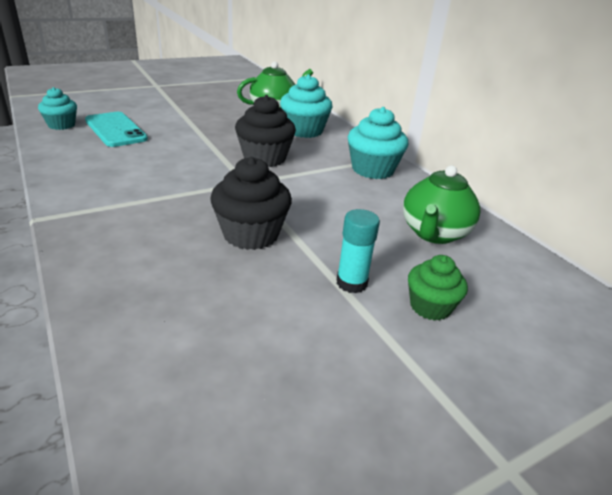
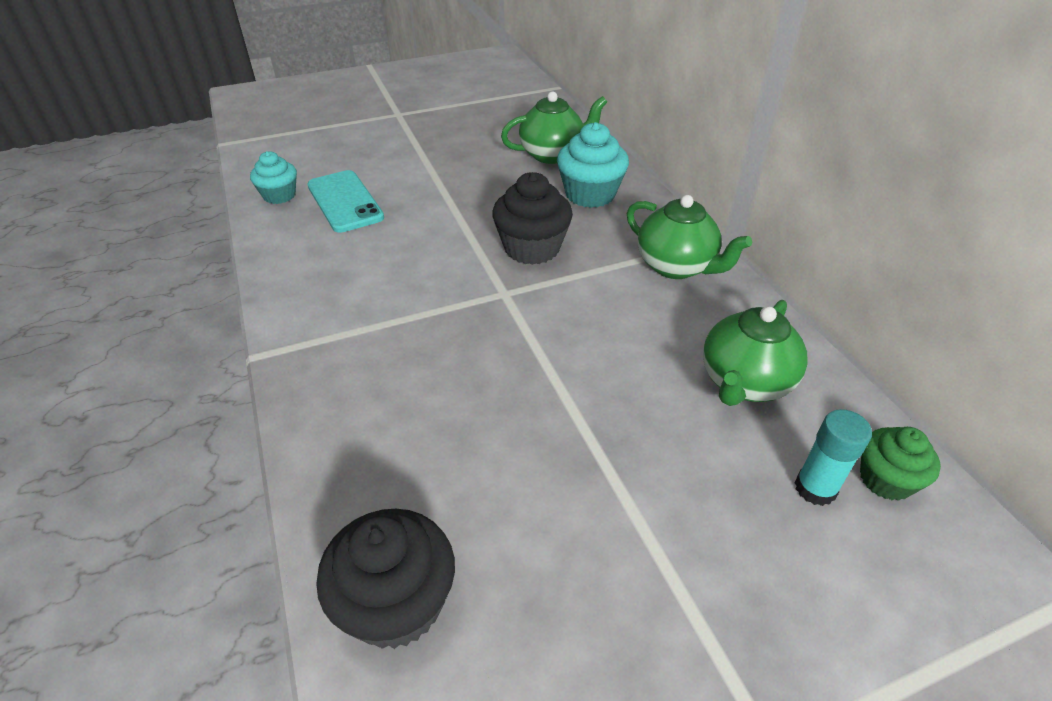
camera: 10 degrees right, 10 degrees up
(251, 234) = (504, 383): black cupcake -> black cupcake (396, 603)
(351, 283) = (623, 465): turquoise glue stick -> turquoise glue stick (815, 488)
(372, 170) = (676, 266): turquoise cupcake -> green teapot
(430, 306) = (719, 506): green cupcake -> green cupcake (885, 479)

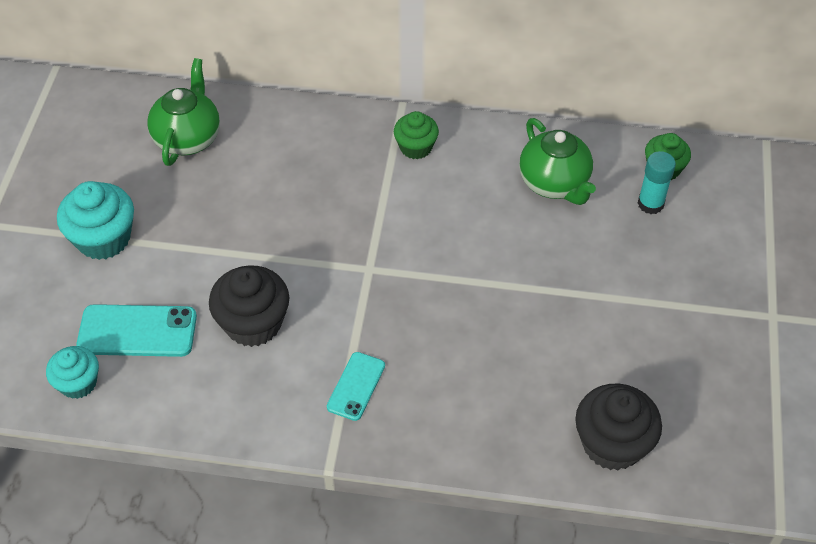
camera: 60 degrees left, 10 degrees up
(358, 337) = (356, 386): none -> turquoise phone
(532, 248) = (324, 224): black cupcake -> black cupcake (253, 323)
(590, 194) = (277, 146): turquoise cupcake -> turquoise cupcake (103, 238)
(676, 266) = (416, 147): green teapot -> green cupcake

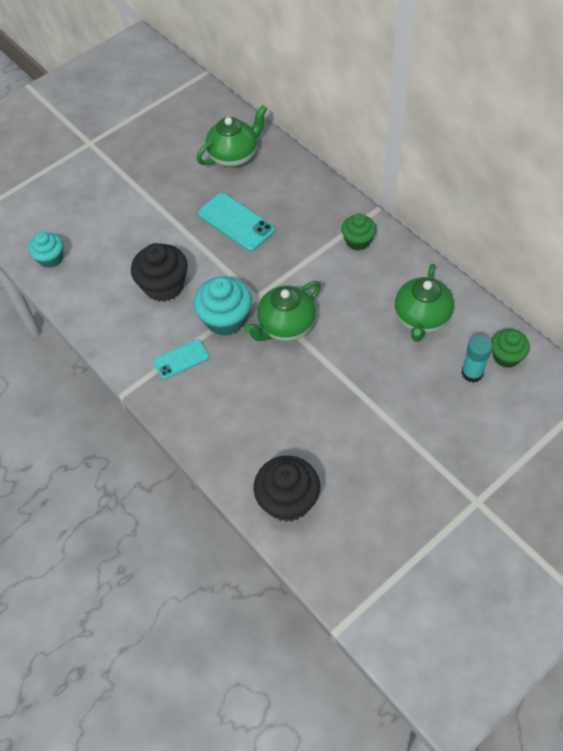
camera: 45 degrees right, 5 degrees up
(103, 238) = (136, 187): turquoise cupcake -> turquoise cupcake (225, 319)
(137, 331) = (104, 250): turquoise phone -> turquoise phone (236, 222)
(431, 278) = (285, 326): none -> green teapot

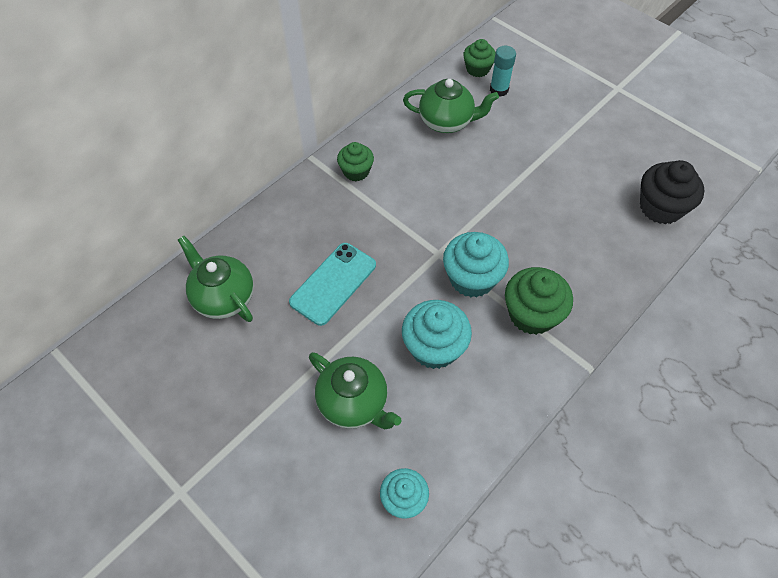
camera: 100 degrees left, 0 degrees up
(164, 286) = (434, 347): black cupcake -> turquoise cupcake
(181, 359) = (532, 314): turquoise phone -> green cupcake
(285, 326) = (472, 224): green teapot -> green teapot (354, 403)

